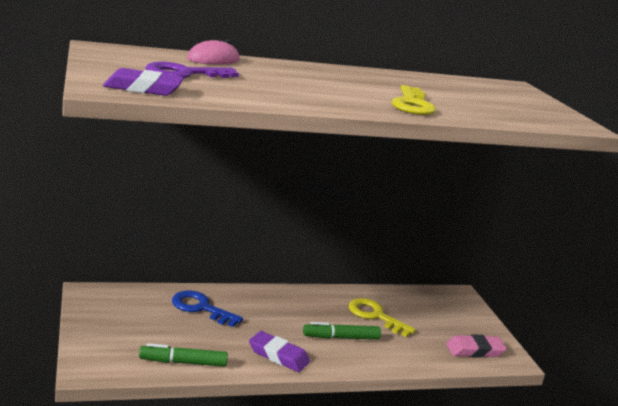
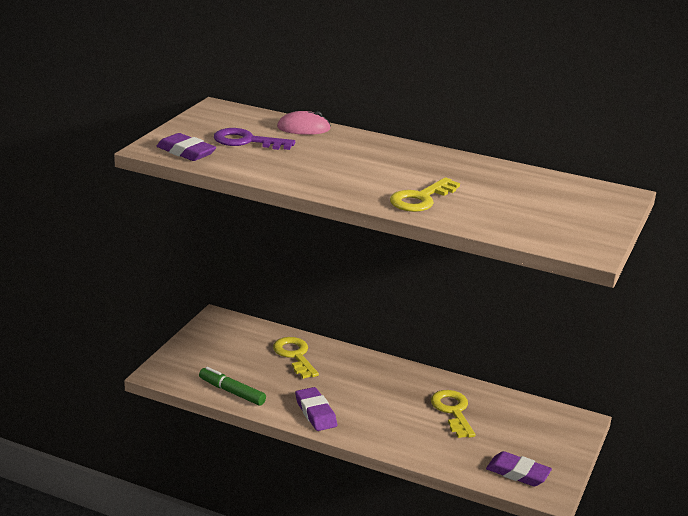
camera: 40 degrees right, 5 degrees up
(201, 308) = (295, 355): blue key -> yellow key
(341, 337) = (392, 418): green marker -> none
(474, 350) = (518, 473): pink eraser -> purple eraser

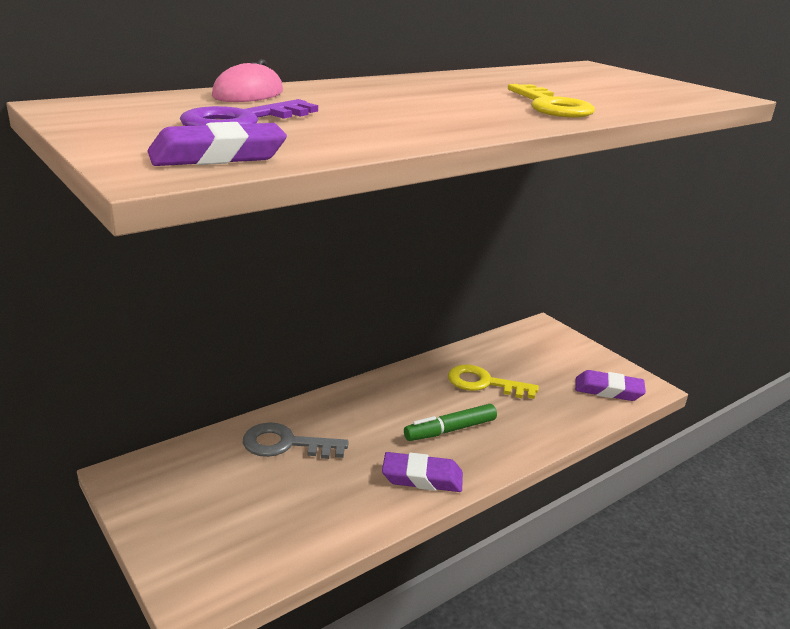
camera: 60 degrees left, 0 degrees up
(232, 392) = (317, 535): green marker -> green marker (450, 430)
(295, 355) = (286, 444): yellow key -> grey key
(518, 473) = (608, 390): purple eraser -> purple eraser turned 45 degrees clockwise

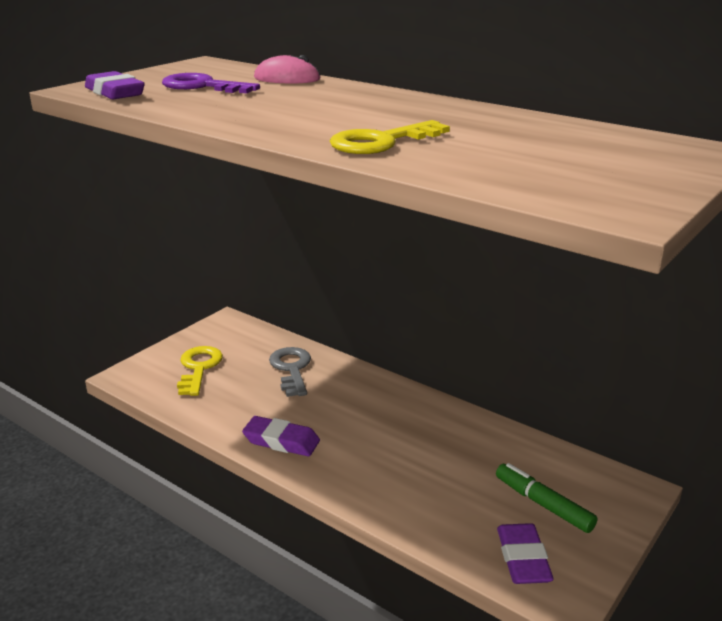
camera: 75 degrees right, 0 degrees up
(422, 477) = (281, 441): purple eraser -> purple eraser turned 60 degrees counterclockwise
(450, 430) = (360, 446): green marker -> green marker (543, 504)
(484, 383) = (459, 457): yellow key -> yellow key (199, 368)

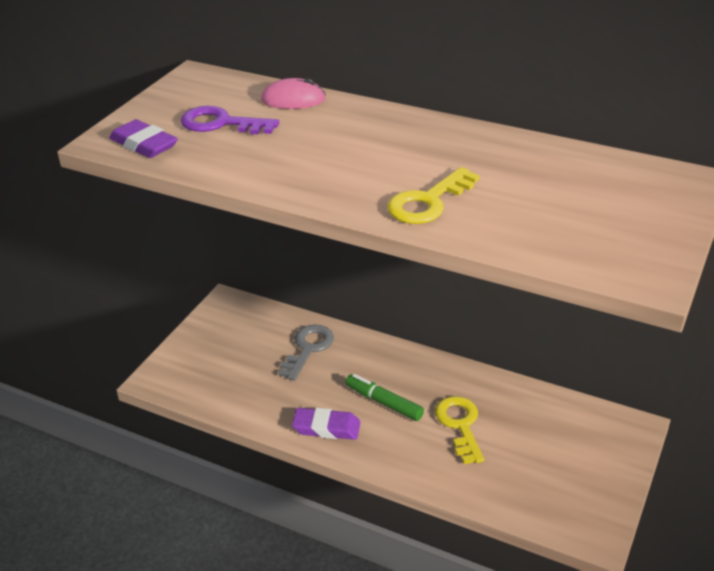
camera: 10 degrees left, 10 degrees up
(199, 368) = (221, 360): yellow key -> yellow key (460, 425)
(291, 369) = (308, 349): grey key -> grey key turned 45 degrees clockwise
(523, 559) = (559, 506): purple eraser -> none
(543, 504) = (564, 454): green marker -> green marker (384, 402)

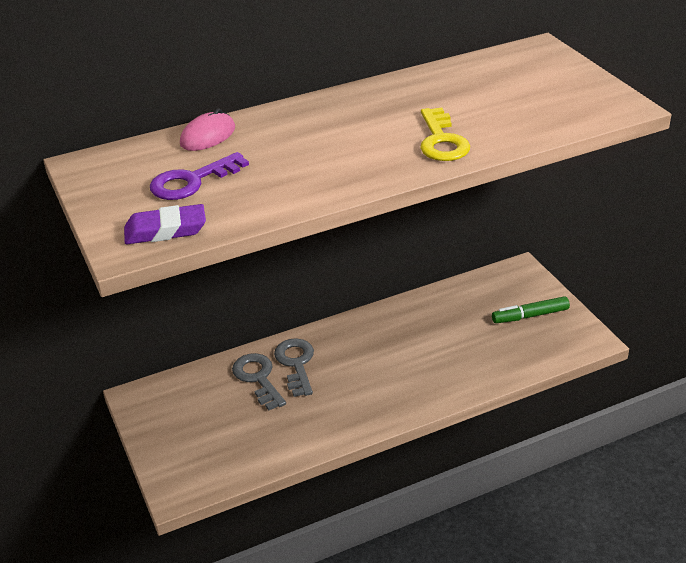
camera: 50 degrees left, 0 degrees up
(326, 428) = (357, 414): purple eraser -> none
(346, 359) = (296, 364): none -> grey key
(384, 402) = (366, 369): green marker -> green marker (530, 316)
(460, 425) = (432, 344): yellow key -> none

